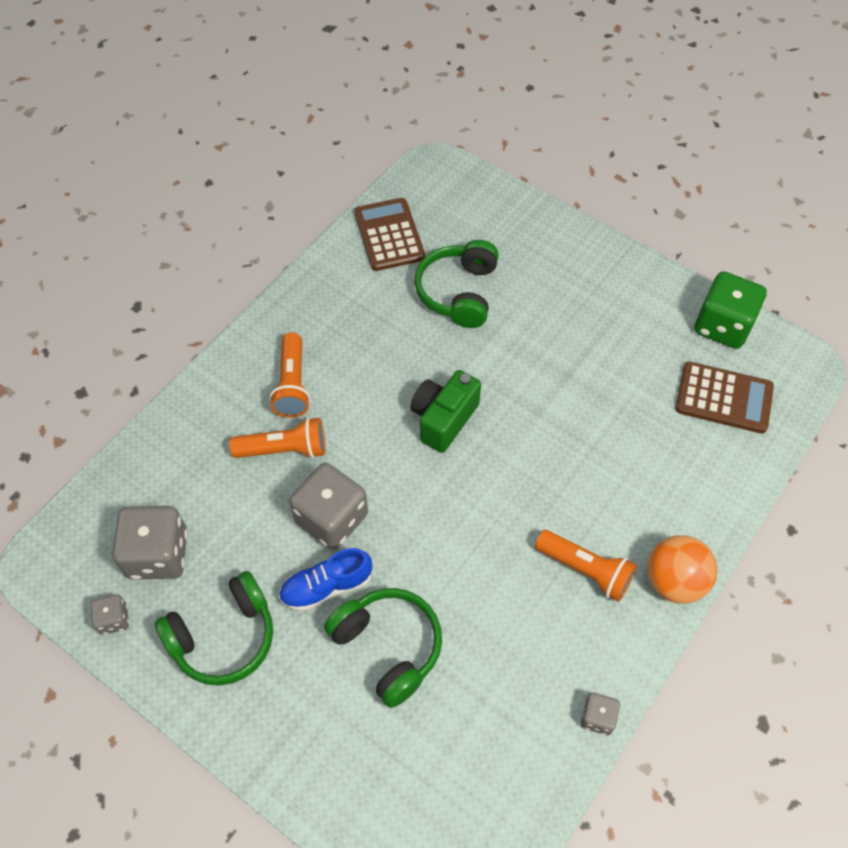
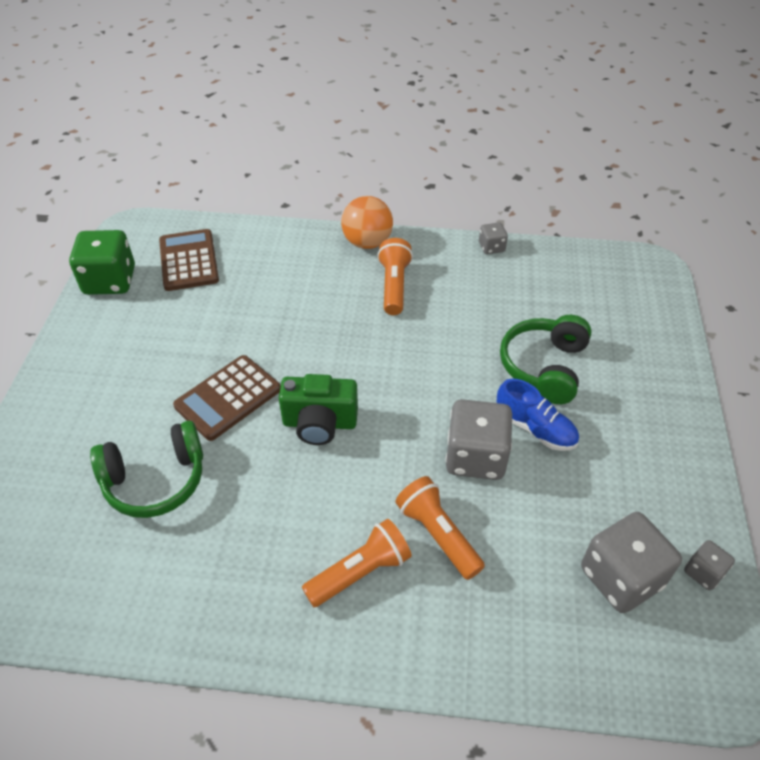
camera: 120 degrees left, 10 degrees down
(223, 636) = (635, 476): green headphones -> none
(389, 235) = (93, 591): brown calculator -> brown calculator (228, 398)

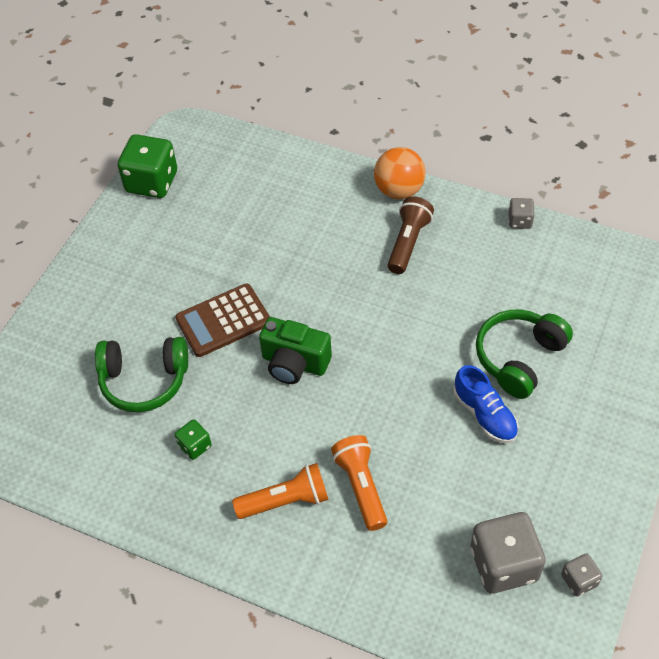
camera: 20 degrees right, 5 degrees up
(189, 261) = (226, 175): brown calculator -> none
(236, 537) = (195, 446): none -> green dice
(394, 286) = (408, 243): orange flashlight -> brown flashlight
(475, 457) = (420, 427): grey dice -> none

